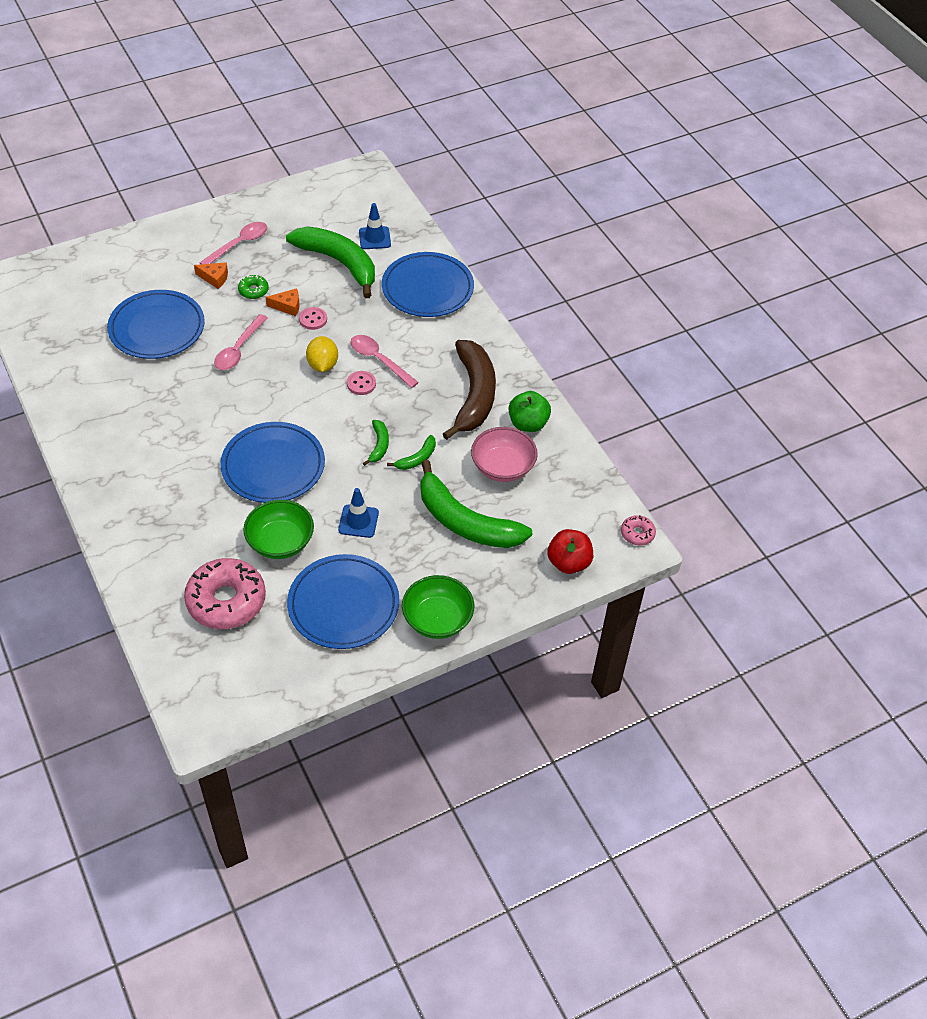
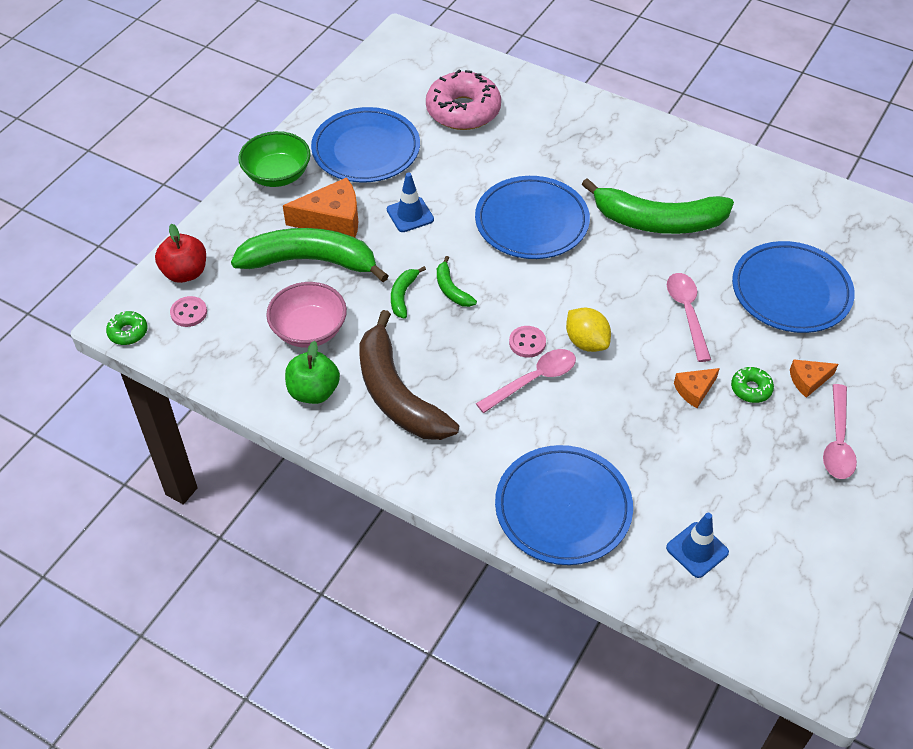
camera: 150 degrees right, 0 degrees up
(280, 542) = (462, 168): green bowl -> none
(313, 319) = (651, 390): pink button -> pink button (189, 313)
(339, 263) = (700, 484): green banana -> green banana (658, 221)
(379, 360) = (534, 380): pink spoon -> pink spoon turned 45 degrees counterclockwise
(422, 549) = (332, 220): none -> orange cheese
(637, 534) = (128, 332): pink donut -> green donut

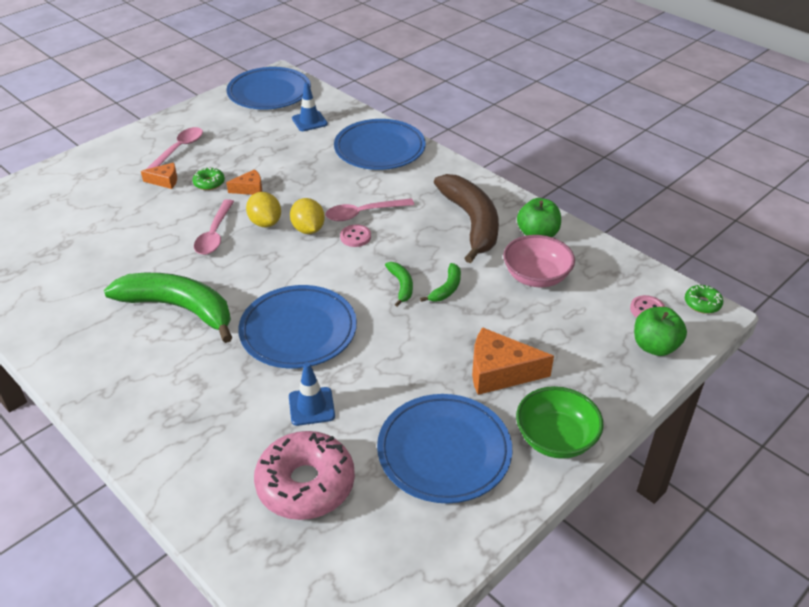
camera: 165 degrees left, 10 degrees down
(185, 273) = (655, 346): red apple -> green apple
(310, 261) = (528, 335): green banana -> none
(410, 215) = (416, 362): blue traffic cone -> blue traffic cone (311, 406)
(641, 341) = (265, 223): none -> yellow lemon
(791, 291) = (119, 234): blue plate -> blue plate (269, 93)

